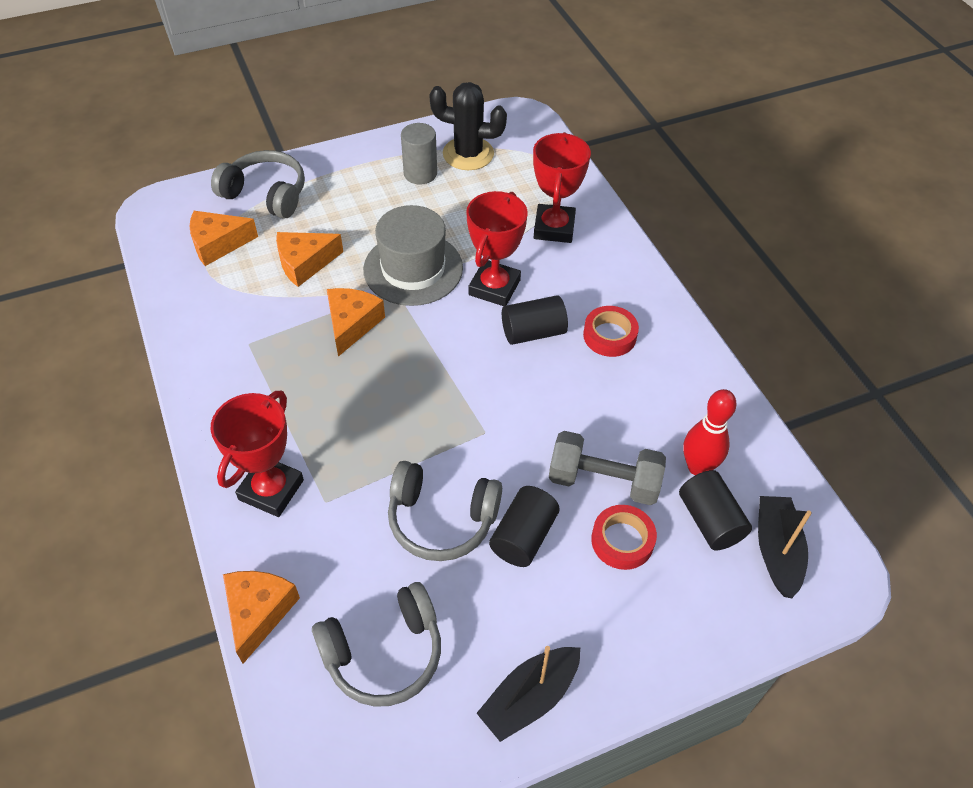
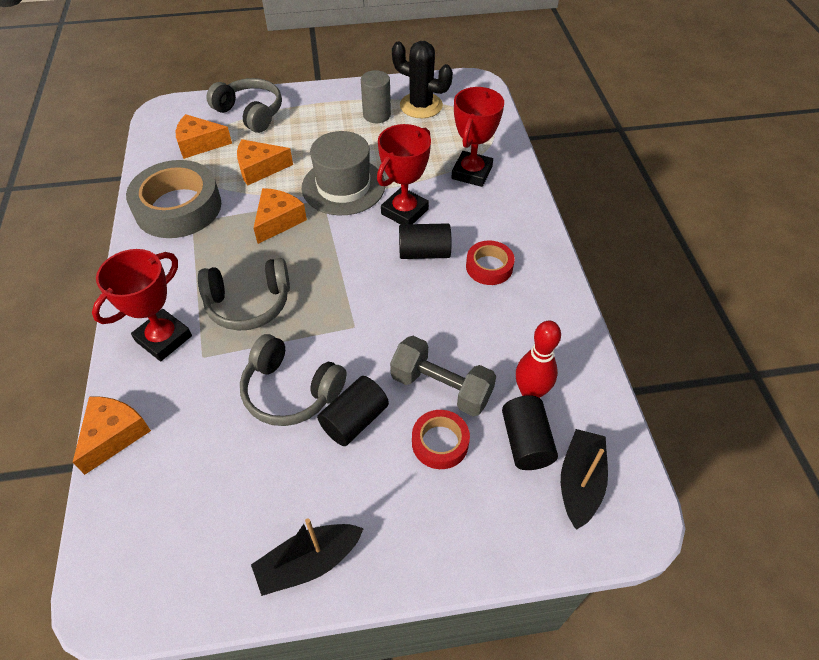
camera: 15 degrees right, 0 degrees up
(224, 329) = (178, 207): none -> grey tape
(384, 653) = (200, 493): grey headphones -> grey headphones (249, 304)

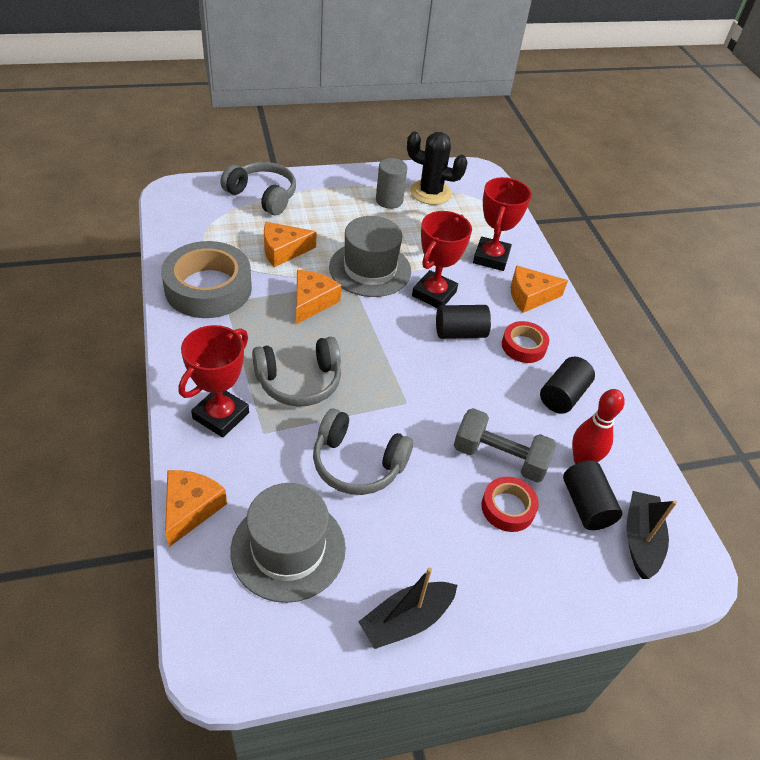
camera: 10 degrees left, 5 degrees down
(199, 144) = (217, 225): orange cheese -> orange cheese (530, 296)
(202, 480) = (288, 549): none -> grey hat
(354, 420) = (424, 489): black cylinder -> black cylinder (563, 395)

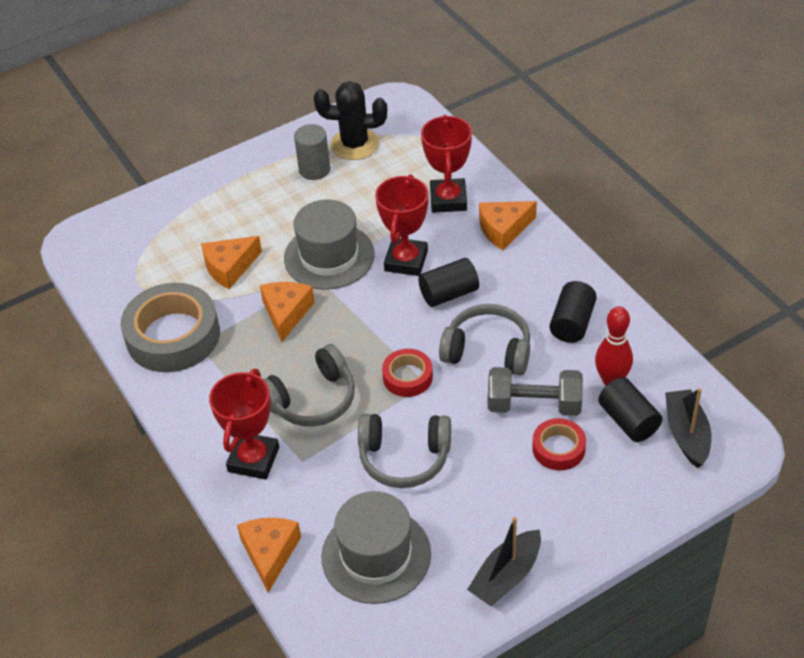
camera: 10 degrees left, 0 degrees up
(263, 196) = (176, 211): grey headphones -> grey headphones (488, 350)
(523, 346) = (516, 286): red tape -> red tape (407, 377)

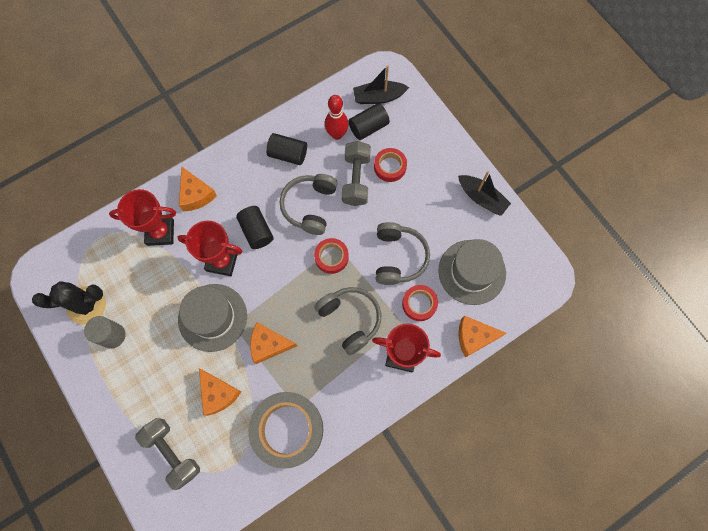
camera: 95 degrees left, 25 degrees up
(166, 231) = (172, 452): none -> grey dumbbell
(329, 483) = (419, 304): none -> red tape
(354, 144) = (86, 305): black cactus -> black cactus turned 75 degrees clockwise

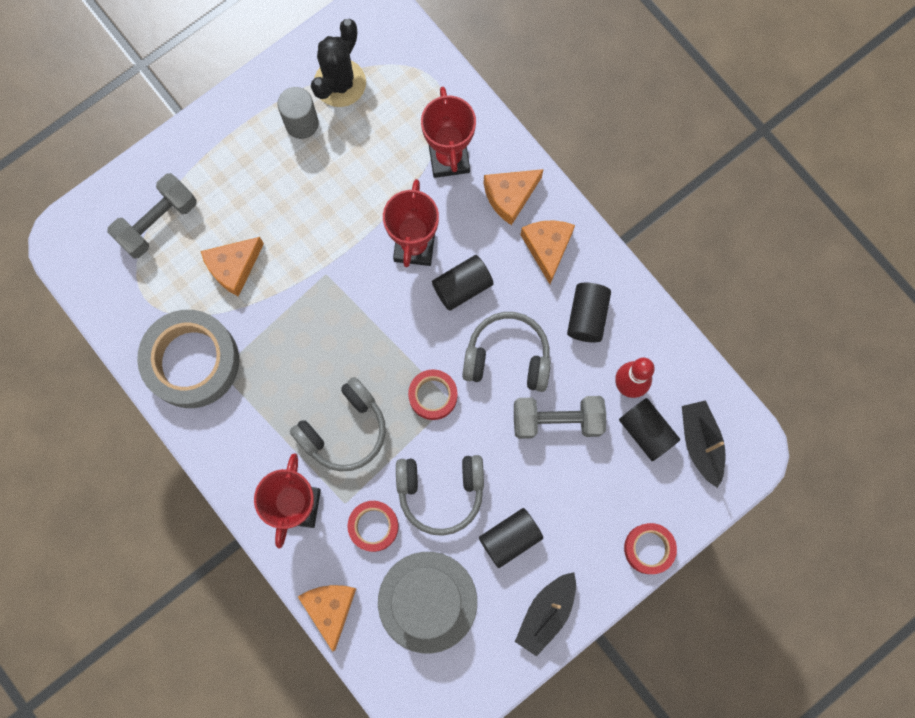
camera: 85 degrees right, 5 degrees up
(86, 305) = (340, 83): black cactus -> black cactus turned 45 degrees clockwise
(212, 317) = (334, 245): grey hat -> none
(269, 344) = (302, 324): orange cheese -> orange cheese (547, 248)
(390, 167) = (583, 469): red tape -> red tape (649, 549)
(432, 216) = (510, 538): none -> black cylinder

